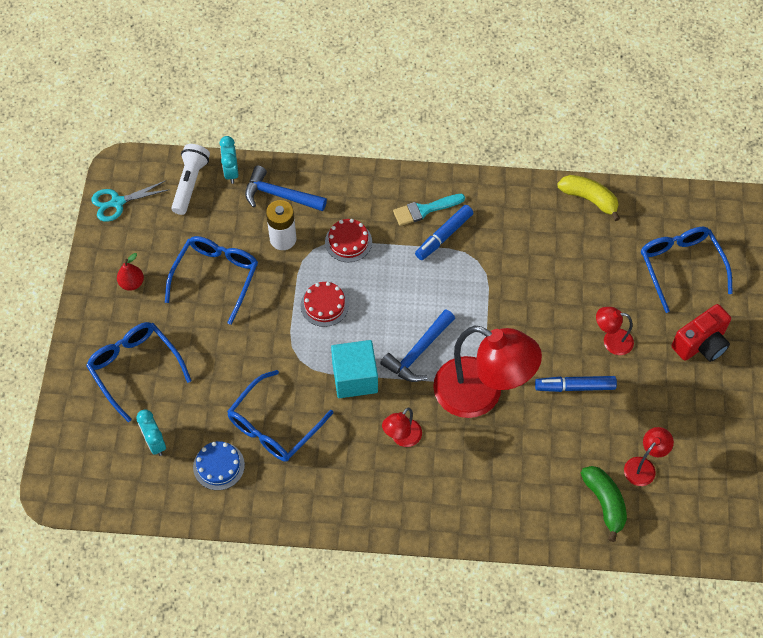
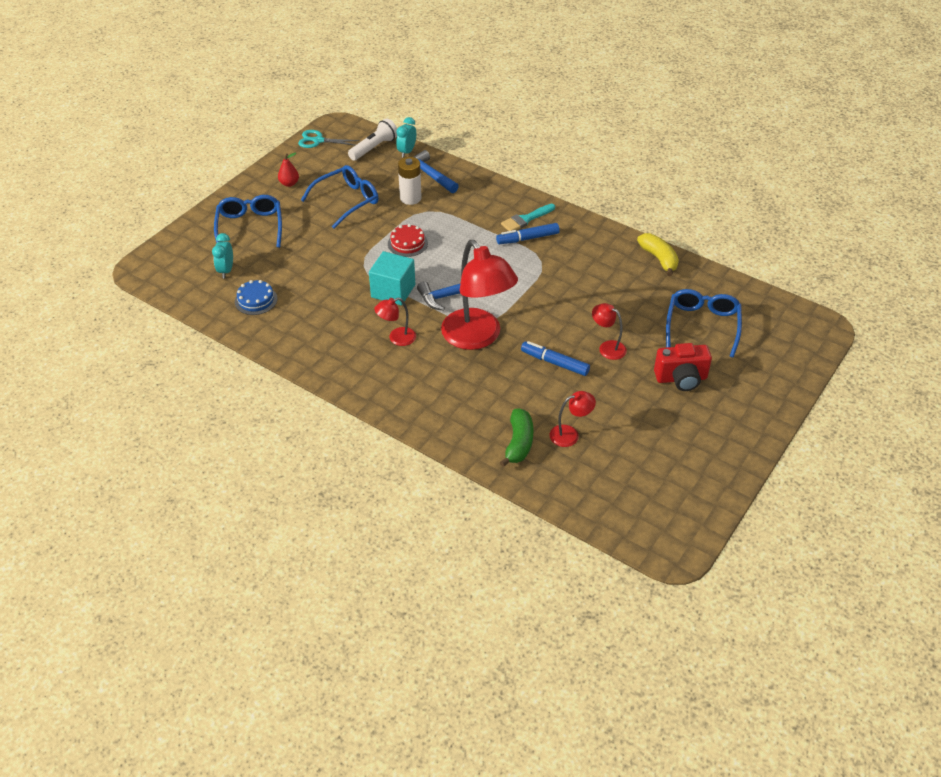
camera: 30 degrees right, 15 degrees down
(274, 426) = (313, 294): blue glasses -> none
(348, 241) = (455, 216): red cake -> none
(424, 210) = (526, 219): turquoise brush -> turquoise brush turned 45 degrees counterclockwise

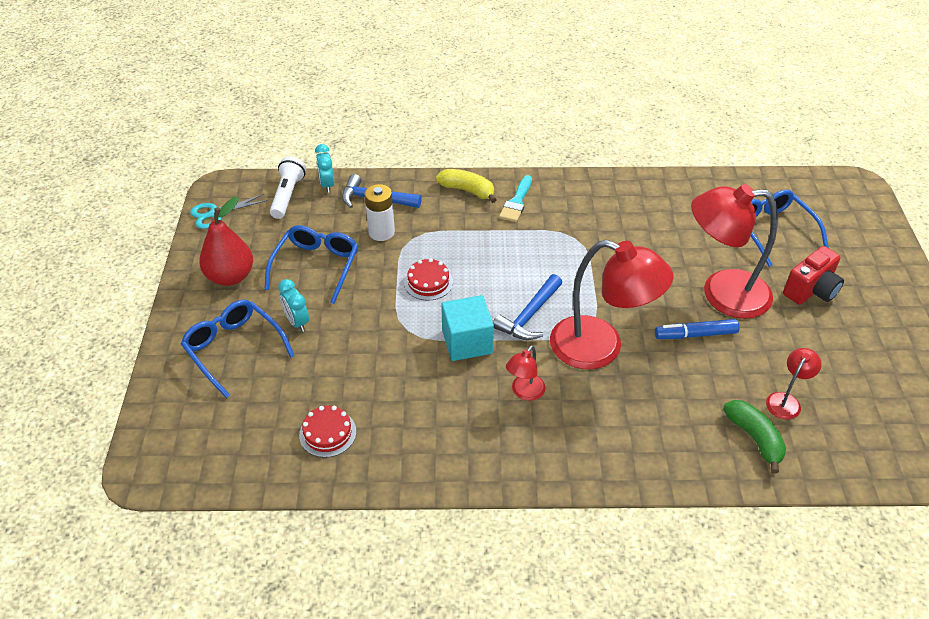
camera: 35 degrees left, 0 degrees up
(226, 270) = (256, 416): turquoise clock -> turquoise clock (297, 322)
(256, 300) = (327, 433): blue cake -> red cake
(289, 183) = (230, 276): red pear -> red pear, size x1.91
(527, 238) = (538, 220): blue marker -> none
(607, 347) = (722, 294): red lamp -> red lamp, size x2.22
(659, 259) = (671, 185): yellow banana -> yellow banana (467, 190)

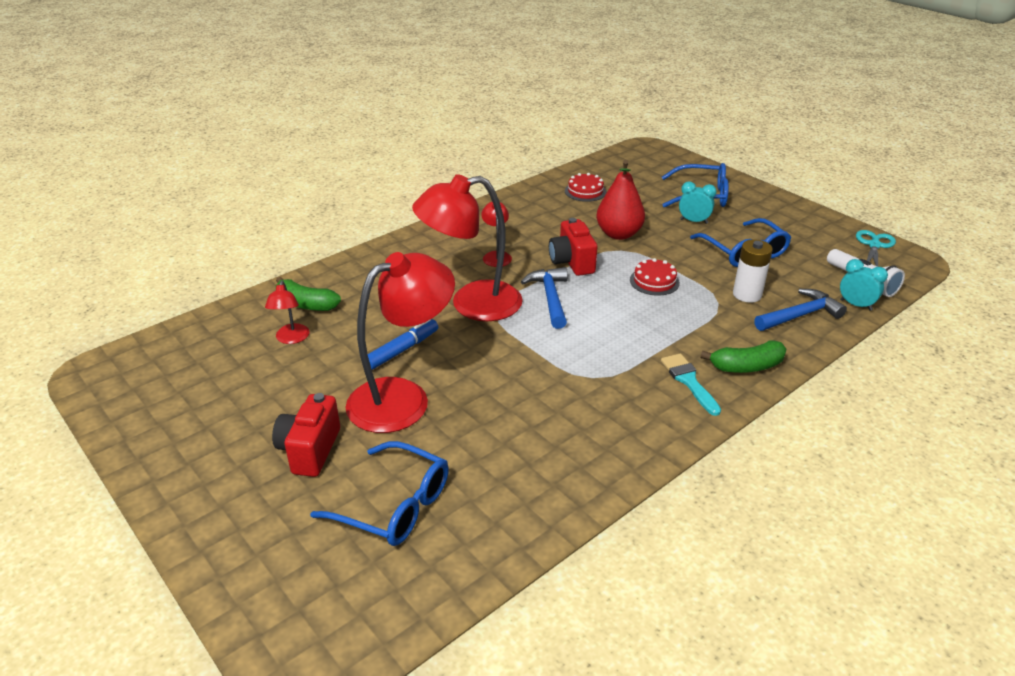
camera: 140 degrees right, 10 degrees down
(230, 276) = (780, 221): red pear -> red pear (619, 234)
(467, 190) = (746, 367): yellow banana -> green banana
(467, 342) = (572, 262): turquoise cube -> red camera

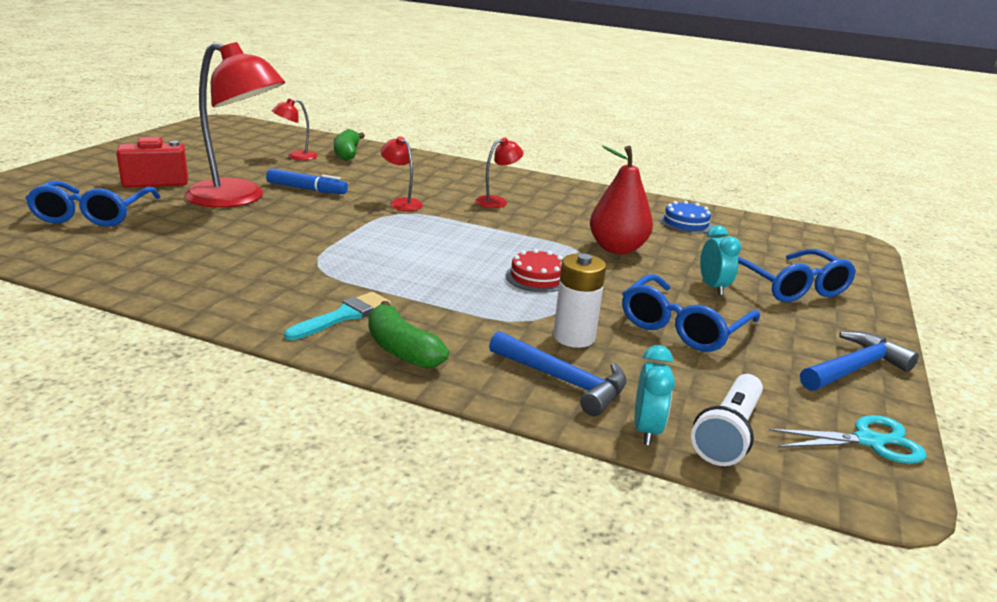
camera: 60 degrees right, 10 degrees down
(472, 304) = (401, 203): red lamp -> red lamp, size x0.45
(550, 298) = (446, 231): blue hammer -> blue hammer (854, 368)
(572, 262) = (526, 233): red camera -> none
(585, 191) = (686, 223): red cake -> blue cake

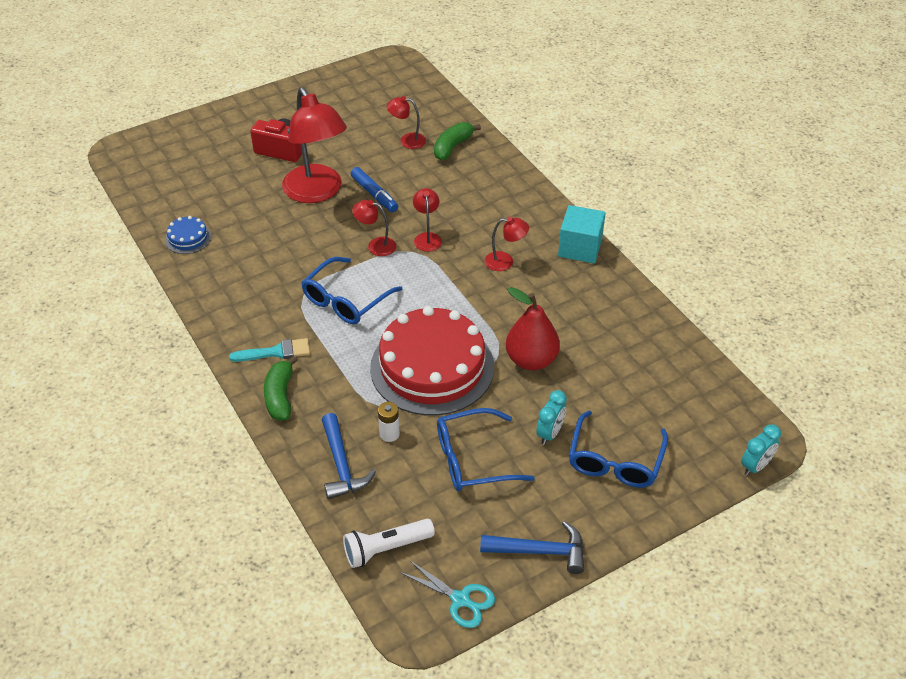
camera: 40 degrees right, 20 degrees up
(93, 214) = (216, 184): blue glasses -> blue glasses (346, 300)
(355, 217) = (376, 245): none -> red lamp
(537, 277) = (432, 367): red cake -> red cake, size x2.43
(545, 183) = (580, 248): none -> turquoise cube
(574, 337) = (389, 434): white battery -> white battery, size x0.66
(646, 430) = (344, 522): turquoise clock -> turquoise clock (755, 466)
(686, 223) = (636, 351): blue cake -> blue cake (188, 238)

